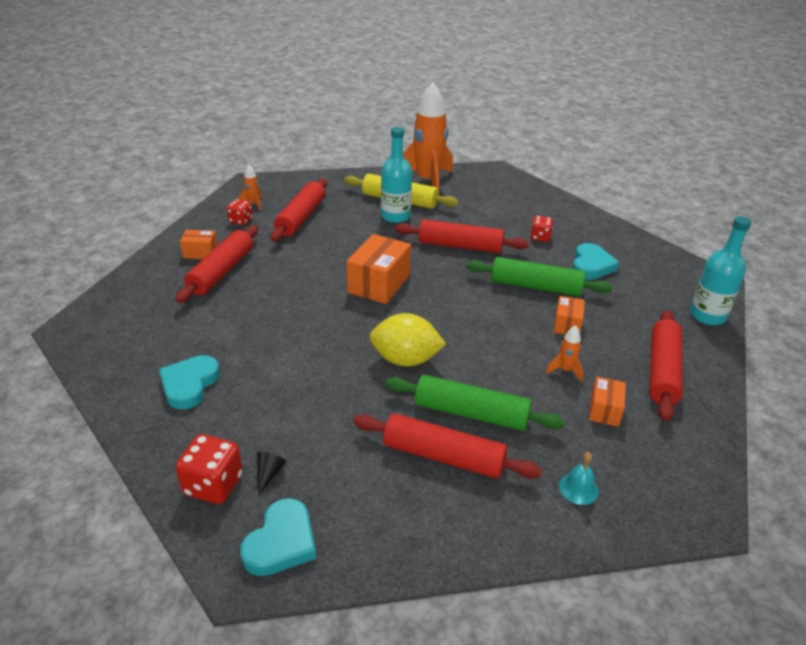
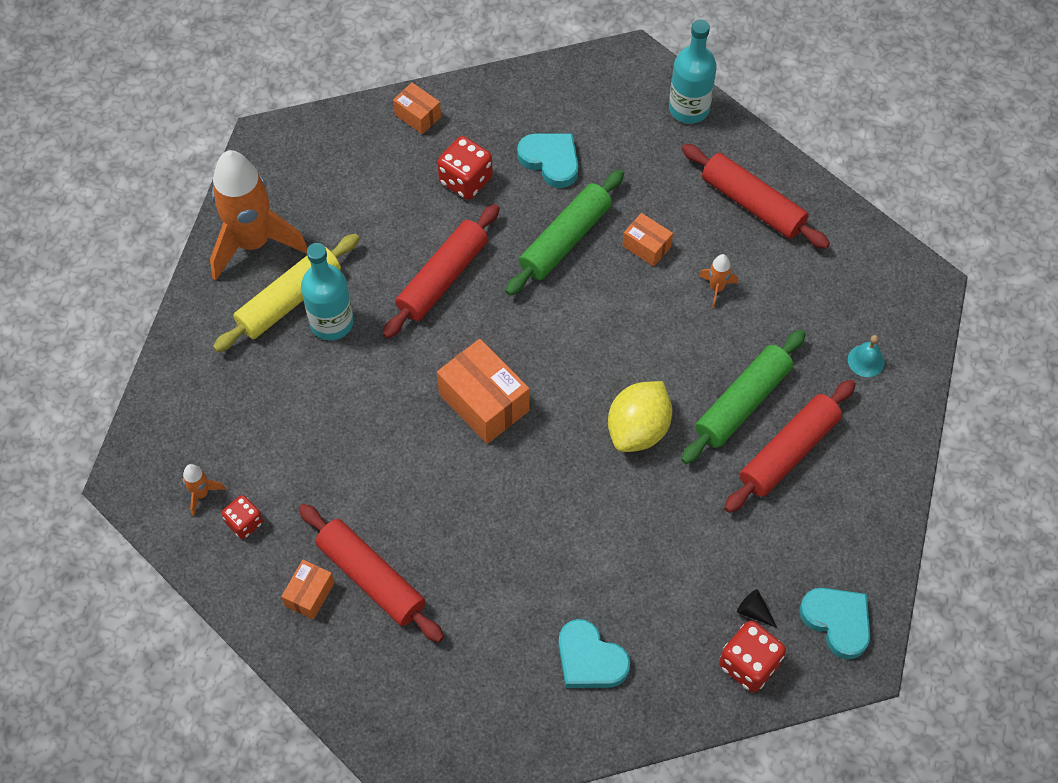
camera: 65 degrees left, 25 degrees up
(301, 217) = (275, 441): red rolling pin -> none
(540, 237) = (465, 180): red dice -> red dice, size x1.58
(604, 410) = (784, 286): orange box -> orange box (418, 115)

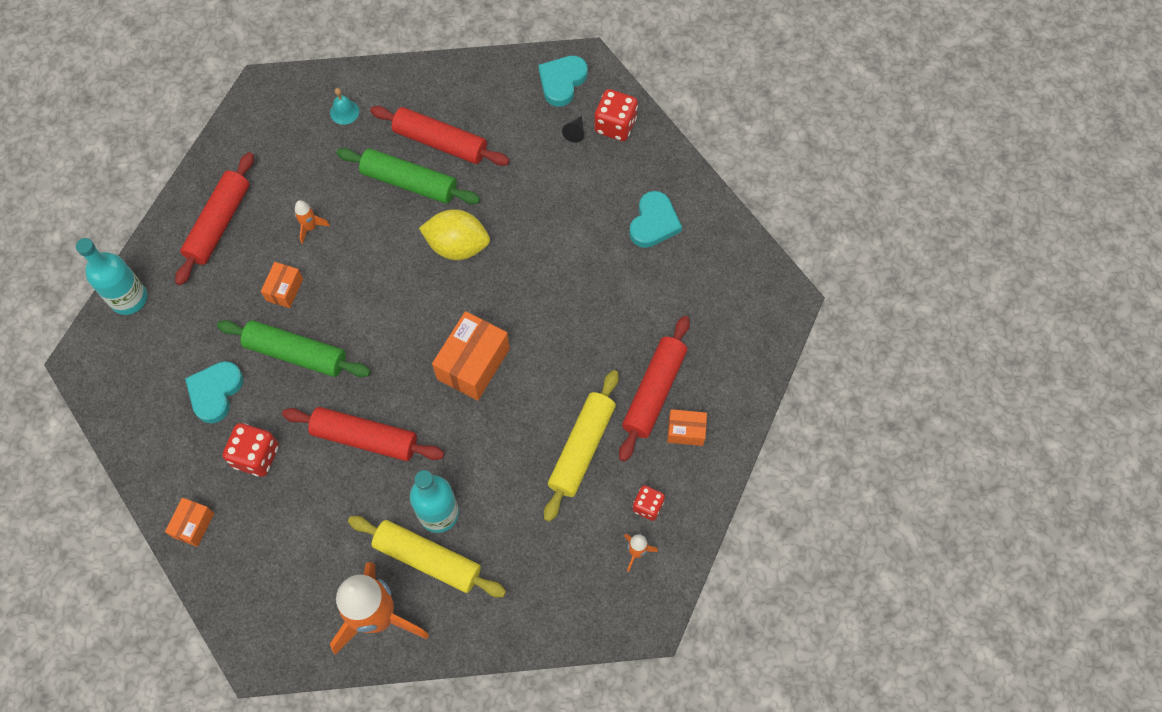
camera: 110 degrees left, 5 degrees up
(339, 479) = (582, 448): none -> yellow rolling pin

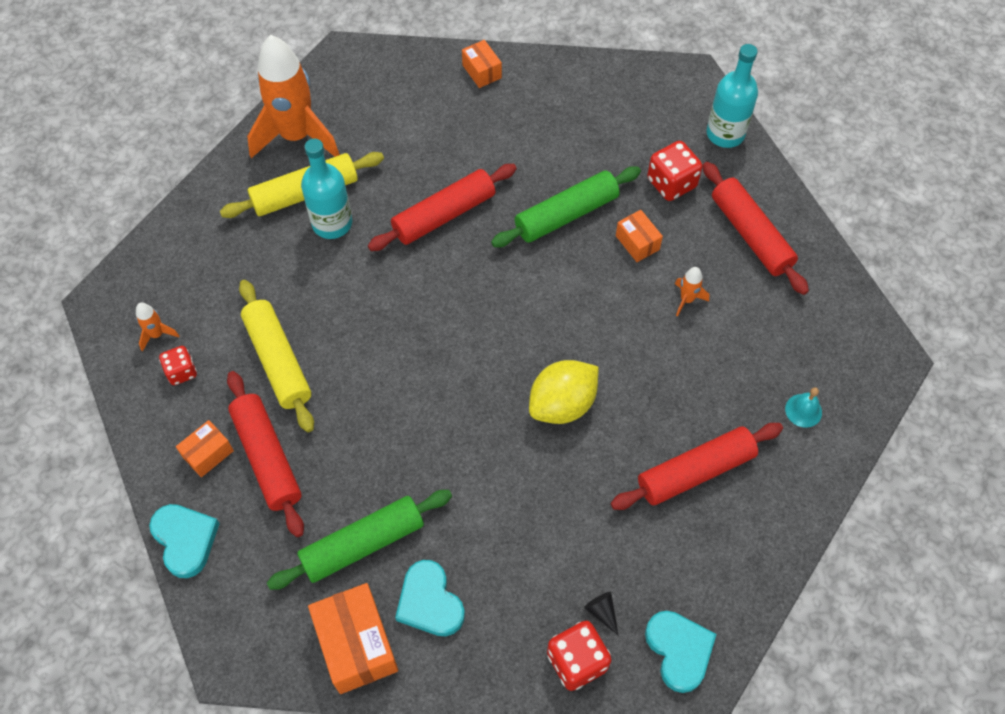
camera: 130 degrees right, 5 degrees down
(215, 392) = (582, 143): turquoise heart -> turquoise heart (185, 540)
(256, 456) = (500, 138): red dice -> red dice (671, 183)
(409, 183) = (669, 411): green rolling pin -> green rolling pin (362, 544)
(473, 364) = (433, 334): orange box -> orange box (356, 645)

